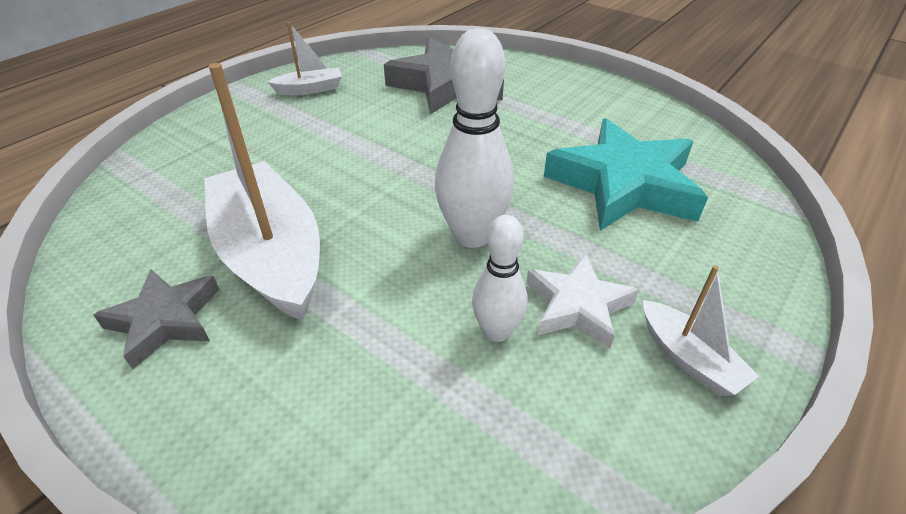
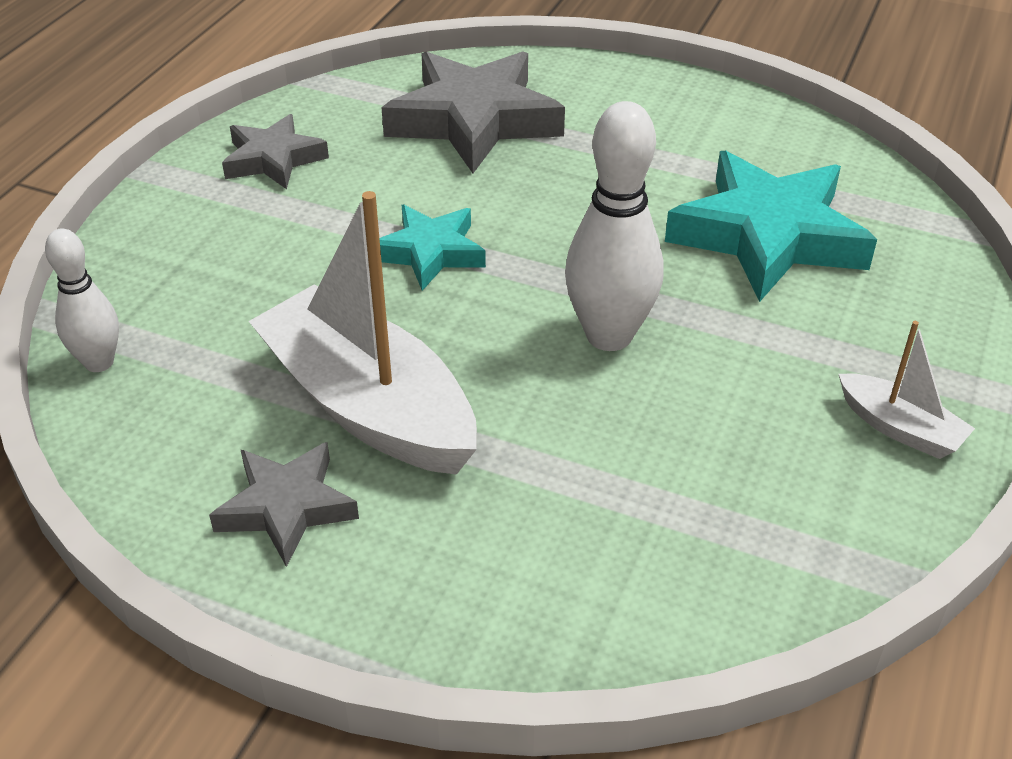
camera: 15 degrees left, 0 degrees up
(310, 89) = (273, 159): white boat -> grey star
(375, 158) = (430, 252): none -> turquoise star
(497, 331) = (686, 441): white bowling pin -> white bowling pin (99, 362)
(577, 306) = (765, 395): white star -> none

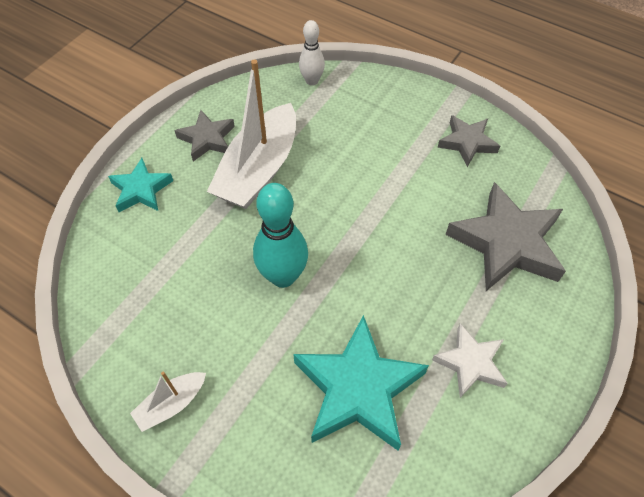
camera: 100 degrees right, 15 degrees up
(368, 406) = (258, 170): white boat -> white boat turned 150 degrees clockwise
(430, 252) = (370, 205): turquoise star -> turquoise star (141, 190)
(609, 335) = (283, 276): white bowling pin -> turquoise bowling pin
(681, 145) = (470, 363): none -> white star

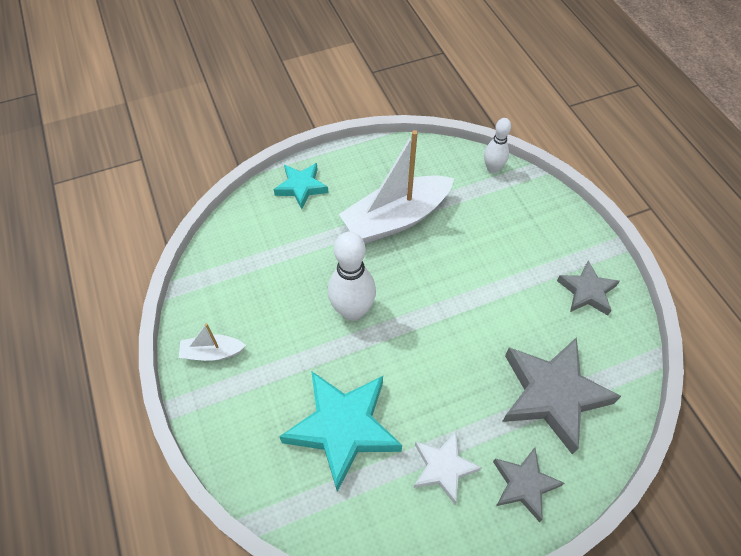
camera: 35 degrees right, 0 degrees up
(207, 139) = (376, 174): grey star -> grey star (524, 484)
(283, 276) = (352, 311): turquoise bowling pin -> white bowling pin

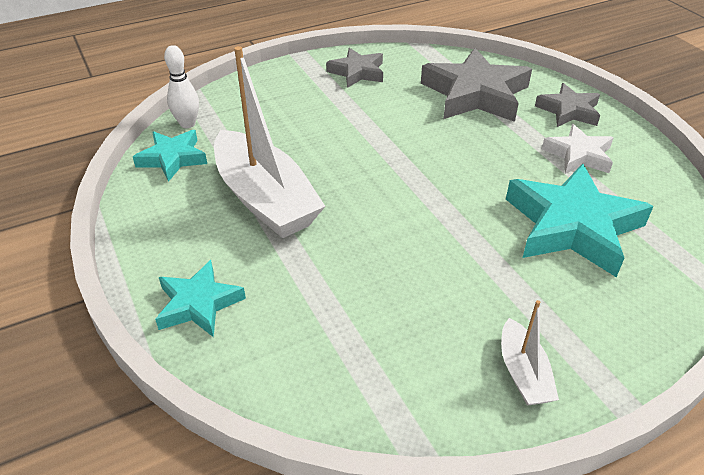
camera: 95 degrees left, 15 degrees down
(352, 311) = (415, 229): white bowling pin -> none
(447, 163) = (172, 158): none -> turquoise star

